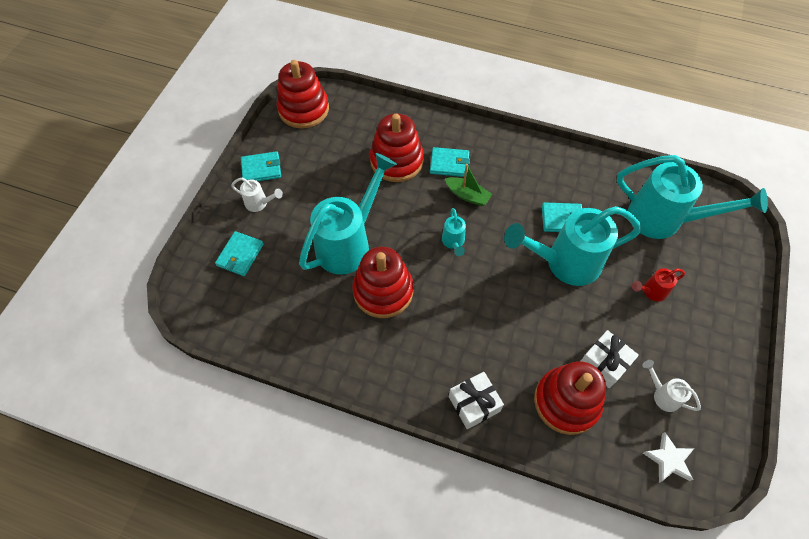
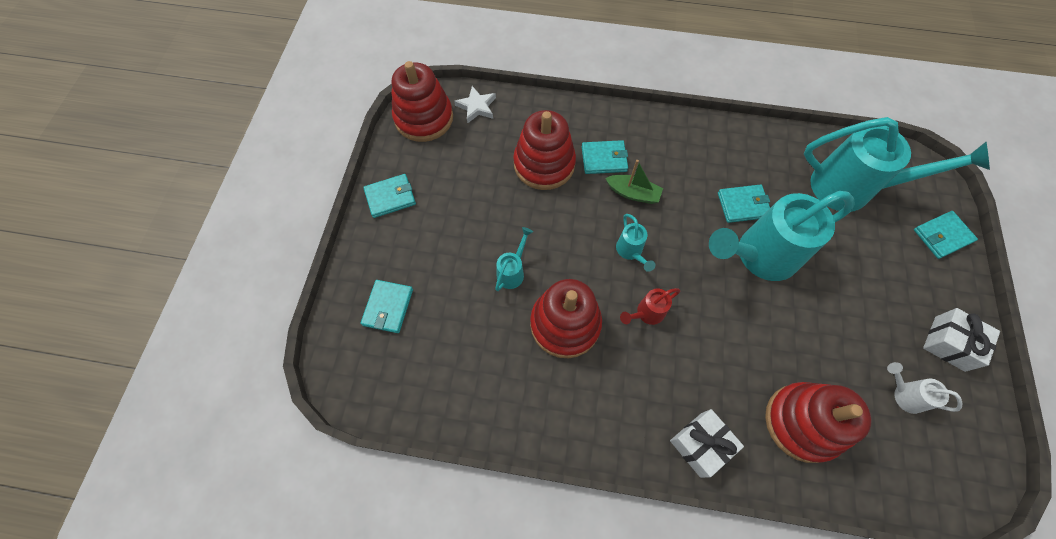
camera: 10 degrees left, 5 degrees up
(260, 203) = (397, 240): white watering can -> none
(349, 243) = (513, 271): turquoise watering can -> turquoise watering can, size x0.44
(604, 363) = (831, 368): white gift -> white gift (949, 343)
(651, 291) = (859, 274): red watering can -> red watering can (646, 313)
(668, 459) = (930, 471): white star -> white star (476, 107)
(736, 271) = (942, 236): none -> turquoise wallet

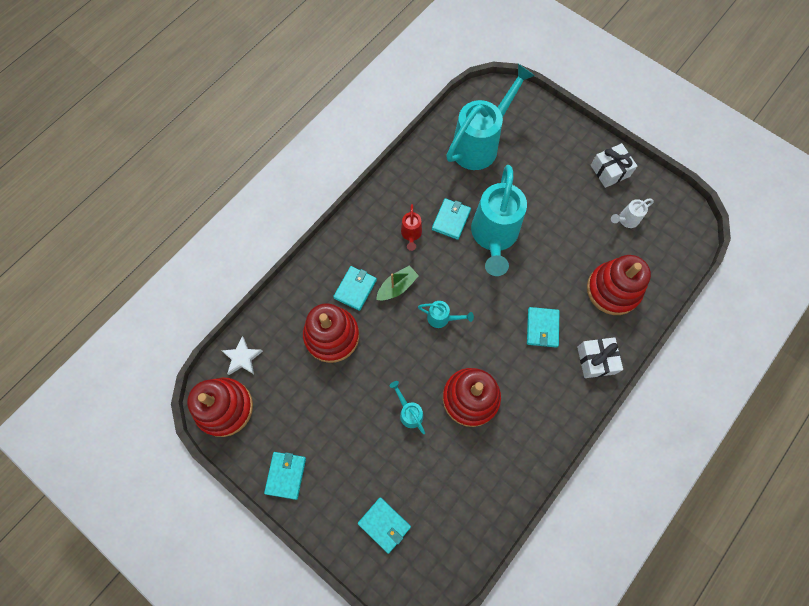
camera: 60 degrees left, 5 degrees up
(646, 313) = (493, 337): red watering can -> red watering can (411, 235)
(942, 236) = (543, 119): turquoise wallet -> turquoise wallet (542, 328)

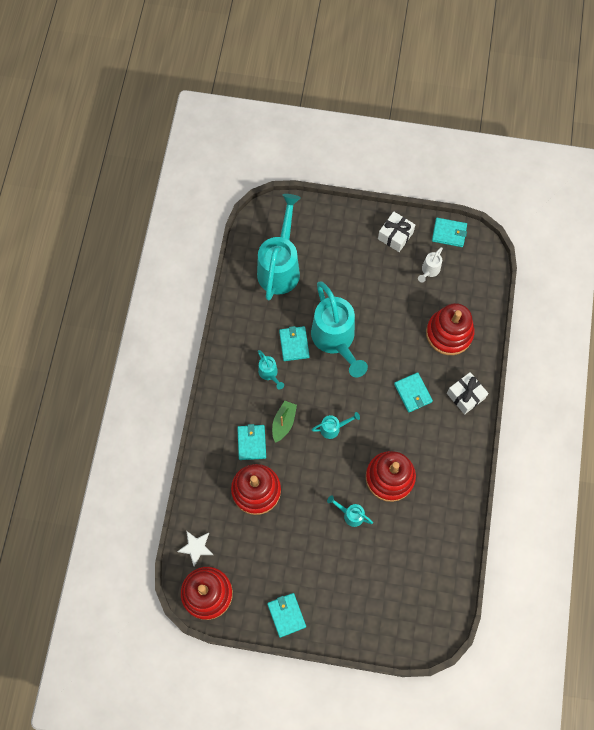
camera: 30 degrees left, 0 degrees up
(384, 524) = (381, 606): turquoise wallet -> turquoise wallet (449, 233)
(411, 235) = (269, 374): red watering can -> turquoise watering can

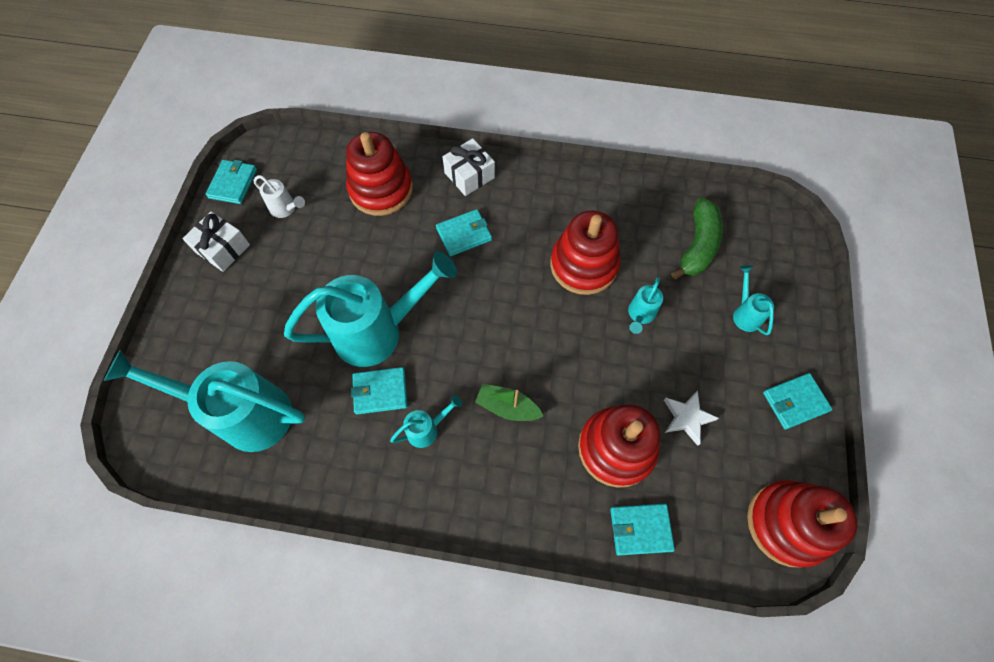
camera: 90 degrees left, 5 degrees down
(196, 547) = (718, 544): white star -> white star (687, 418)
(252, 443) = (540, 456): turquoise wallet -> turquoise wallet (640, 529)
(333, 428) = (515, 336): turquoise watering can -> turquoise watering can (745, 313)
(409, 564) = (697, 246): none -> green banana

